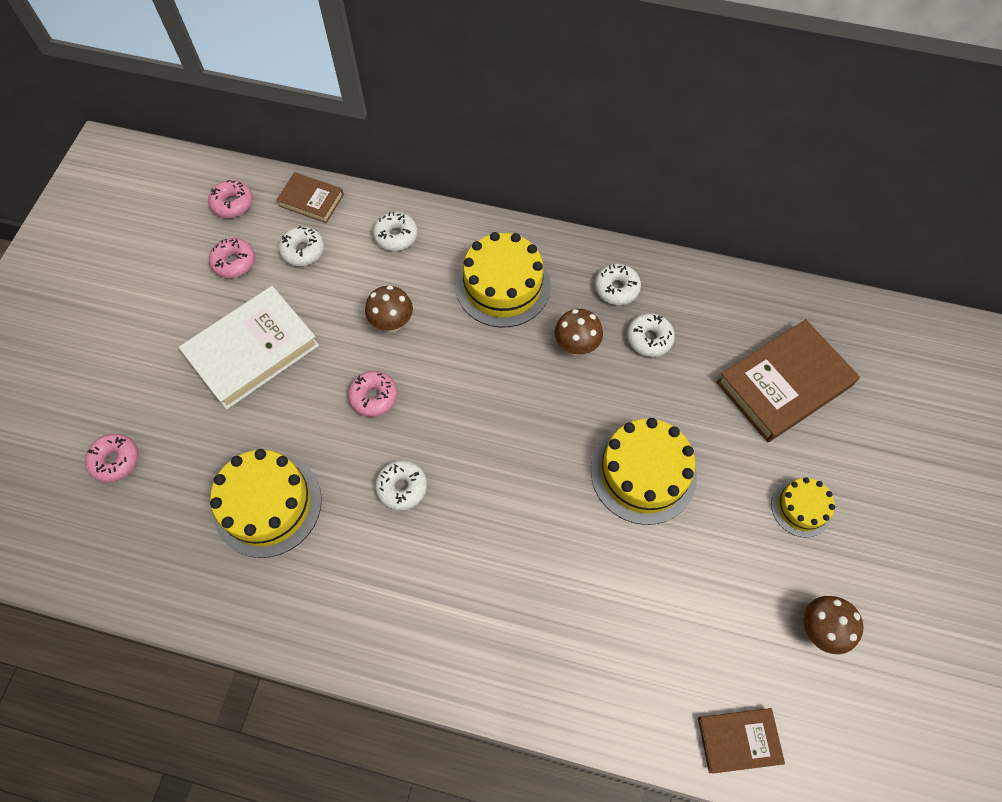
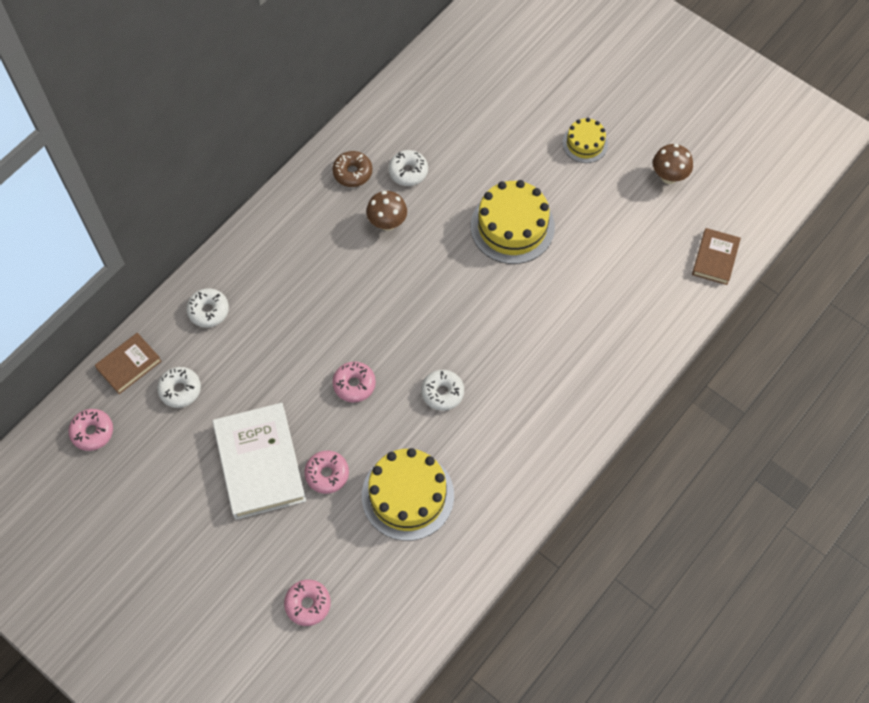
camera: 65 degrees left, 0 degrees up
(234, 262) = (159, 450): pink donut -> pink donut (327, 474)
(392, 323) = (293, 346): brown mushroom -> none
(503, 286) = (304, 251): yellow cake -> none
(616, 288) = (352, 172): white donut -> brown donut
(784, 384) = (491, 105): brown book -> none

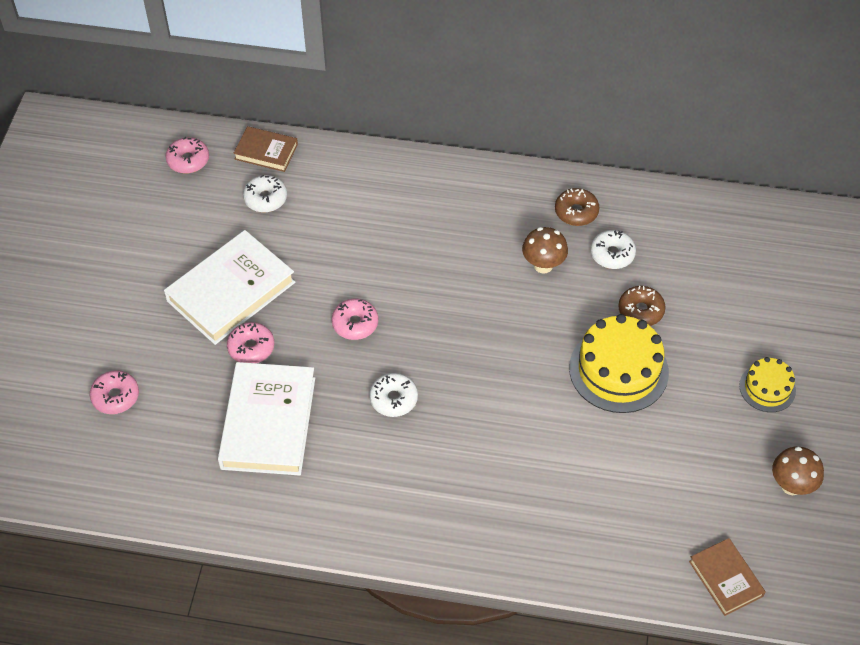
camera: 60 degrees right, 10 degrees down
(208, 311) = (355, 179): white donut -> none
(407, 495) = (268, 423): yellow cake -> white book
(471, 182) = (640, 311): none -> brown donut
(715, 258) = (726, 578): brown book -> brown book turned 75 degrees clockwise

